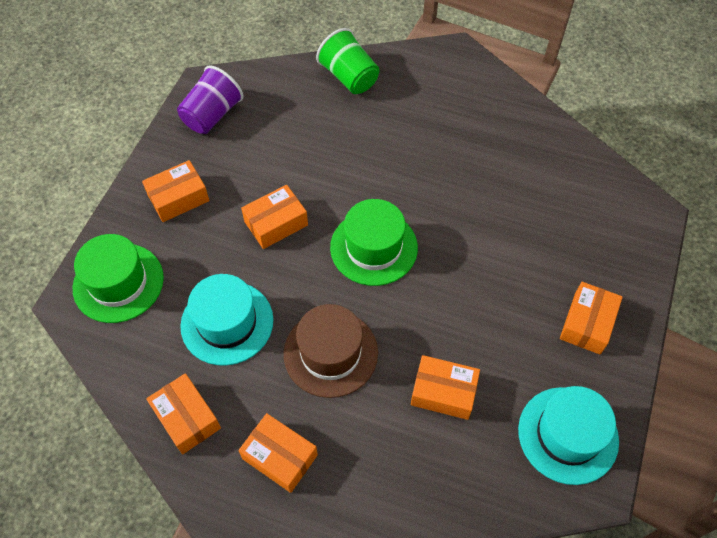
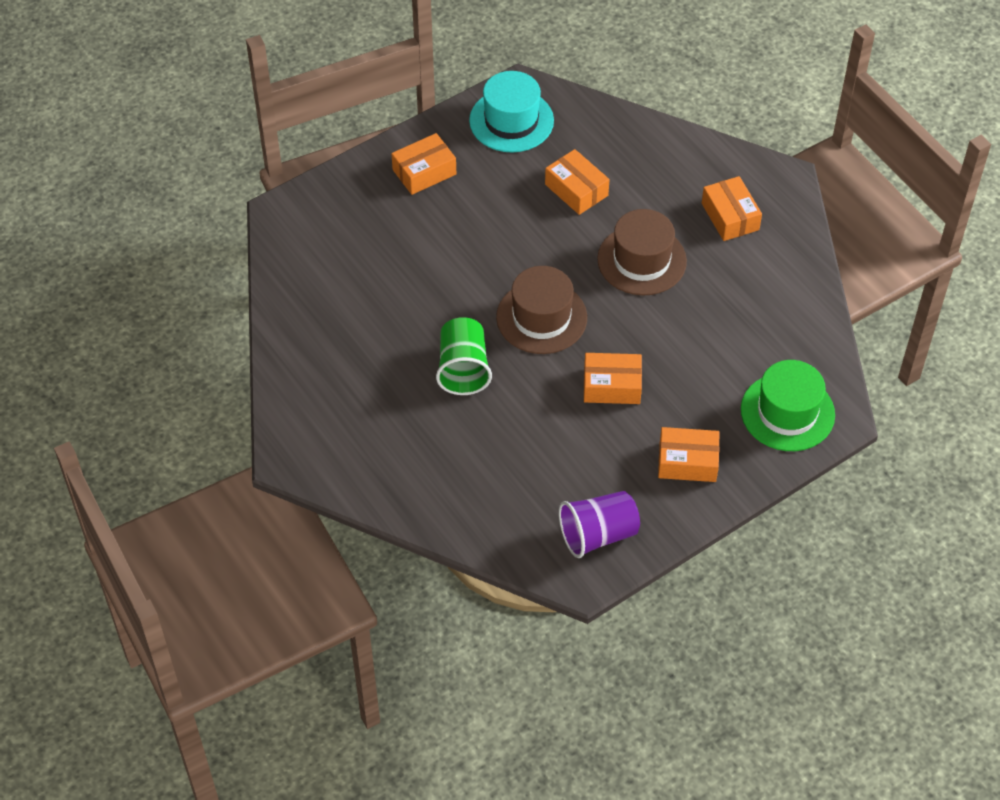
camera: 145 degrees left, 5 degrees down
(186, 418) = (786, 277): orange box -> none
(227, 322) = (711, 327): turquoise hat -> none
(349, 77) = (423, 496): green cup -> green cup (463, 369)
(374, 247) = (541, 317): green hat -> brown hat

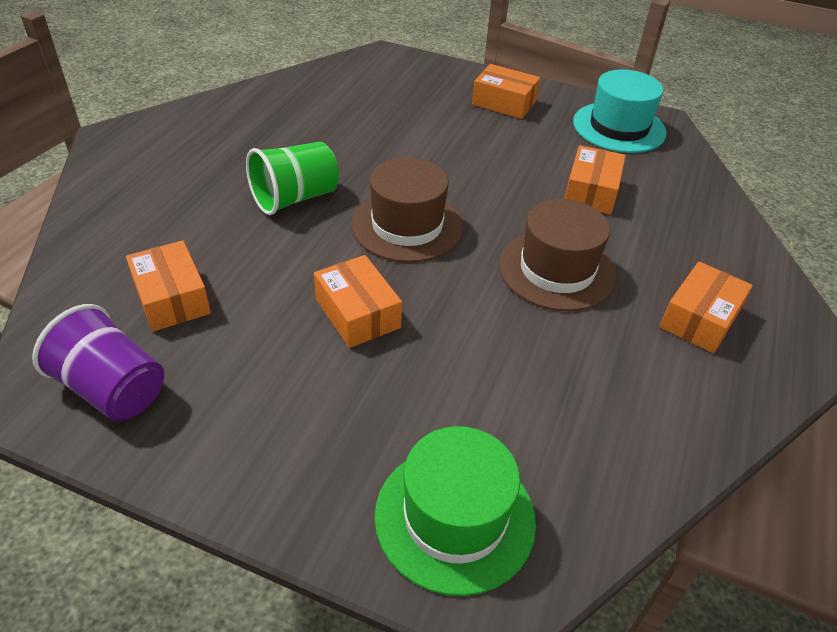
camera: 55 degrees right, 10 degrees down
(687, 462) = (286, 434): orange box -> orange box (172, 298)

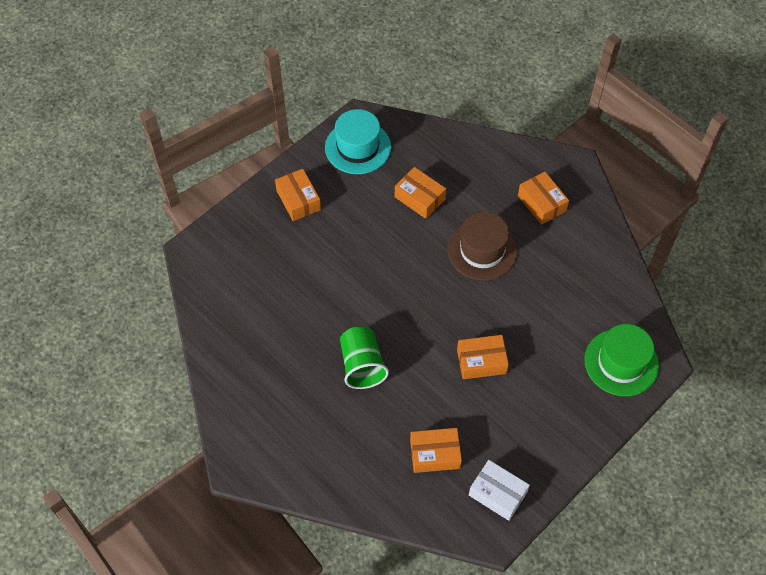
camera: 65 degrees left, 15 degrees up
(112, 389) = (497, 494): purple cup -> white box
(407, 226) = (414, 311): brown hat -> none
(504, 103) = (298, 200): orange box -> orange box turned 75 degrees counterclockwise

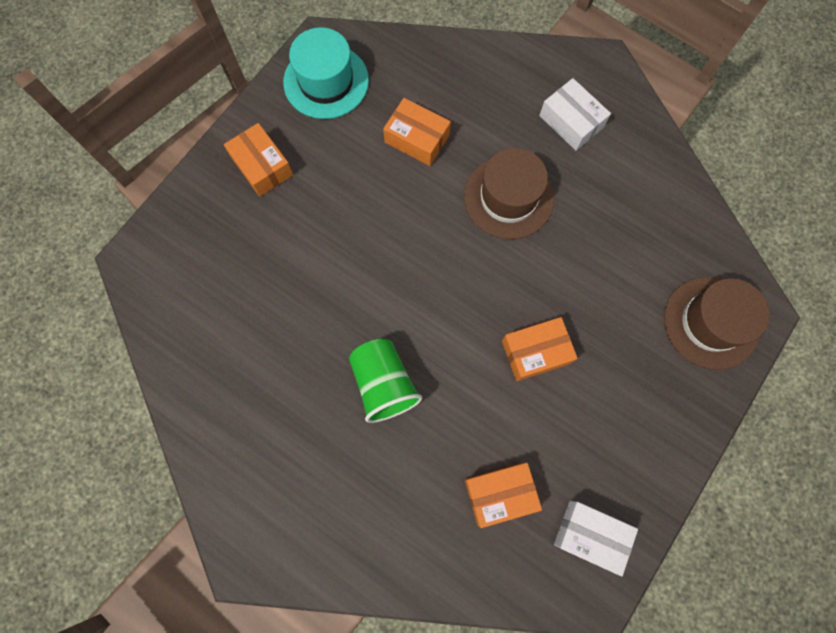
camera: 10 degrees left, 15 degrees up
(541, 203) = (571, 121): orange box -> white box
(621, 362) = (711, 322): green hat -> brown hat

